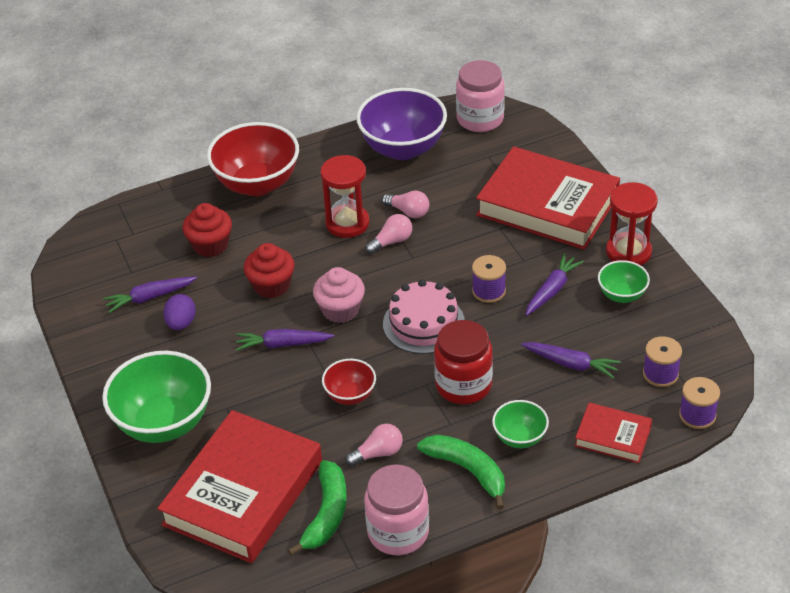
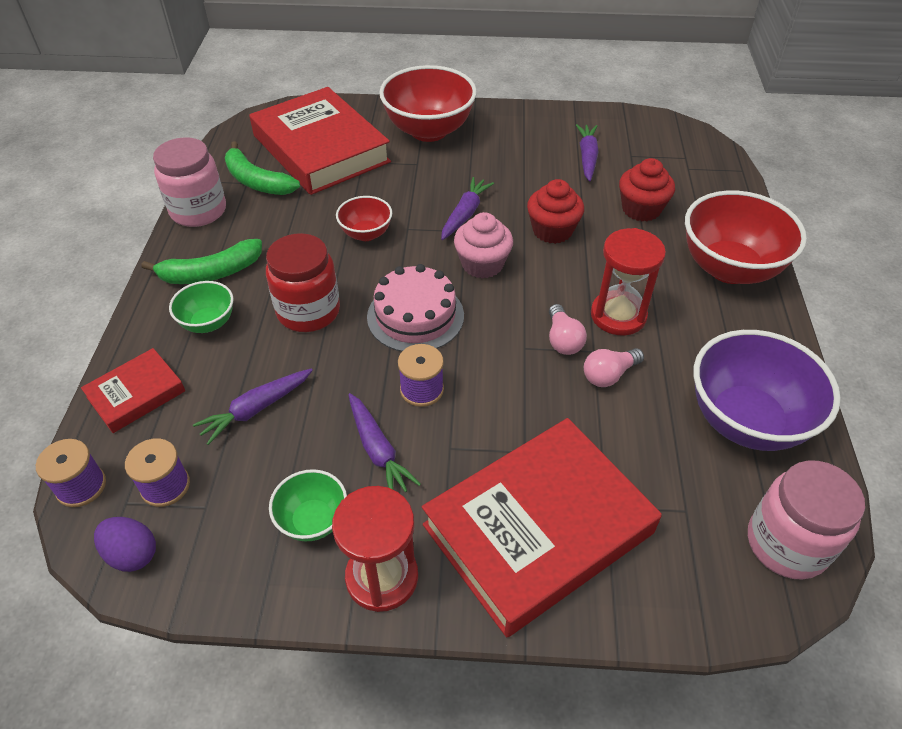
camera: 115 degrees right, 5 degrees up
(164, 423) = (429, 131): green bowl -> red bowl
(181, 323) = (539, 166): purple egg -> purple egg (132, 554)
(378, 453) = (286, 227): pink light bulb -> none

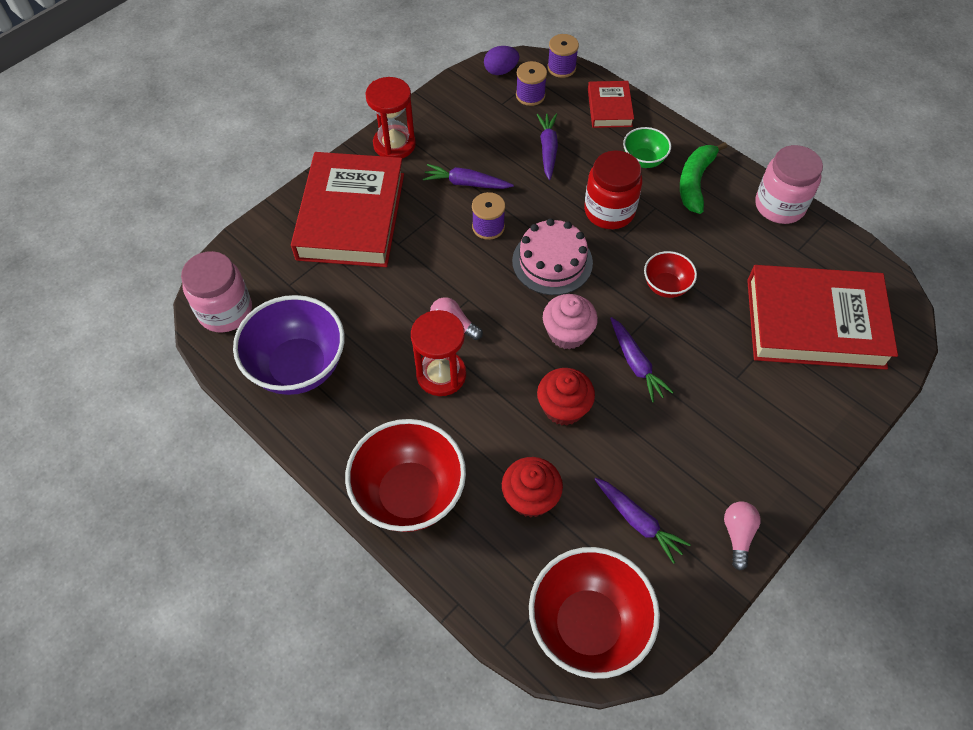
camera: 130 degrees right, 10 degrees up
(257, 181) = (795, 257): green banana -> none
(313, 520) = (451, 137): green bowl -> none
(429, 131) = (785, 422): red bowl -> red bowl (588, 625)
(609, 375) = (402, 326): pink light bulb -> pink light bulb (737, 535)

